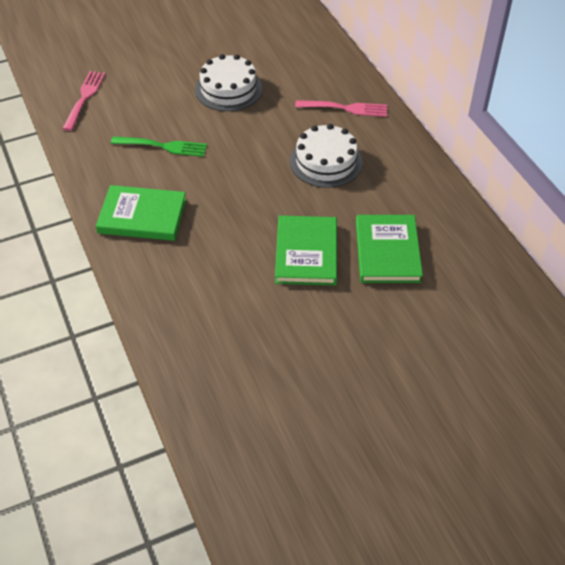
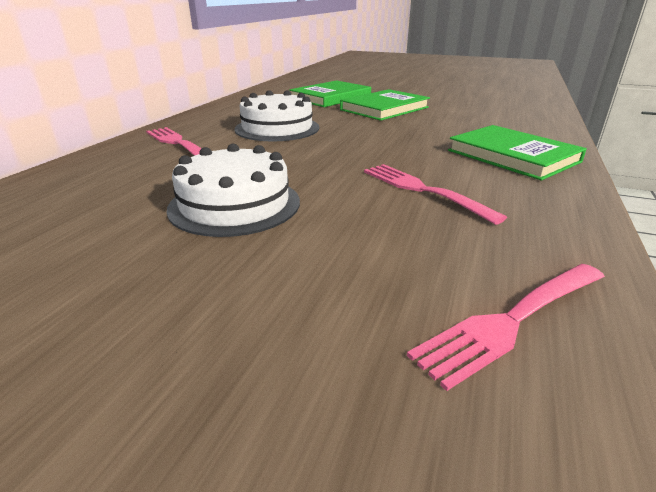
camera: 135 degrees left, 20 degrees down
(162, 146) = (423, 190): green fork -> pink fork

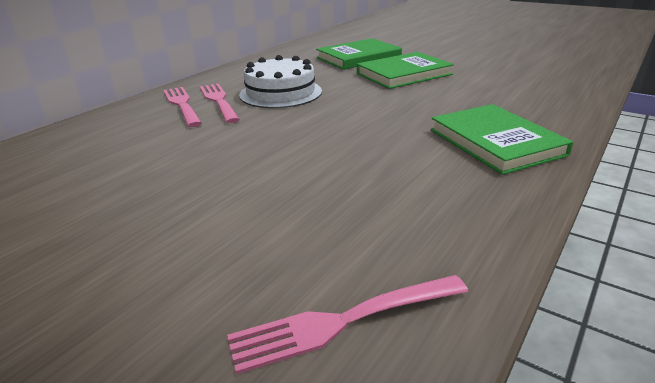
camera: 15 degrees right, 0 degrees up
(235, 204) = (188, 174): white cake -> none
(423, 190) = (369, 175): pink fork -> pink fork (219, 101)

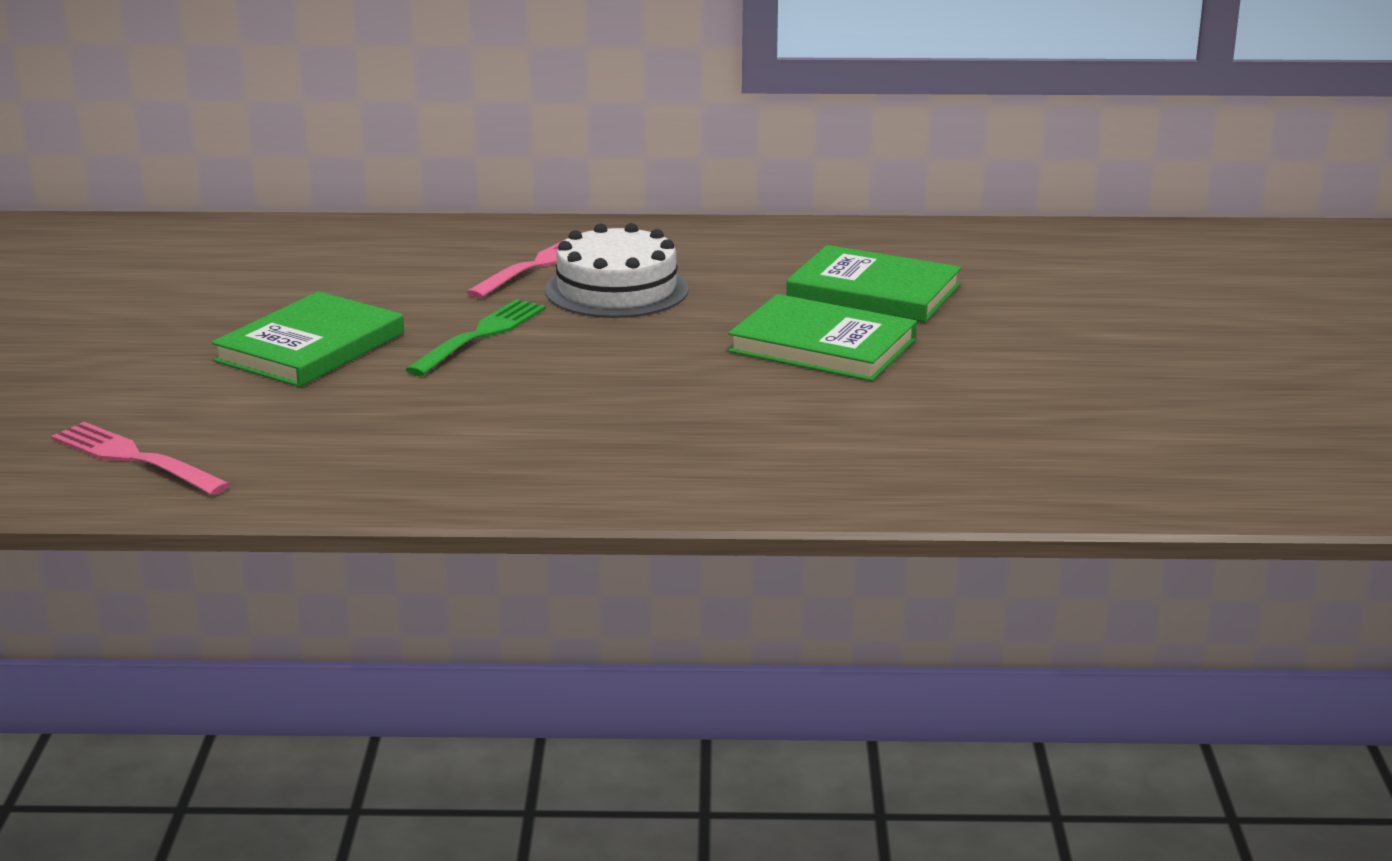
camera: 55 degrees right, 5 degrees down
(182, 105) = (499, 251): pink fork -> none
(289, 132) = (480, 336): none -> green fork
(495, 142) = (585, 460): green book -> green book (310, 347)

